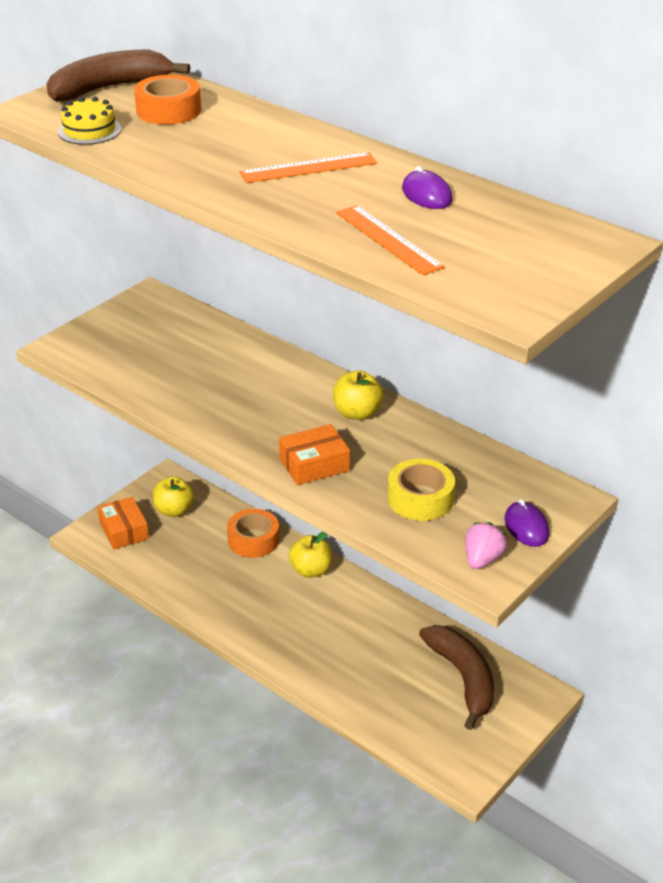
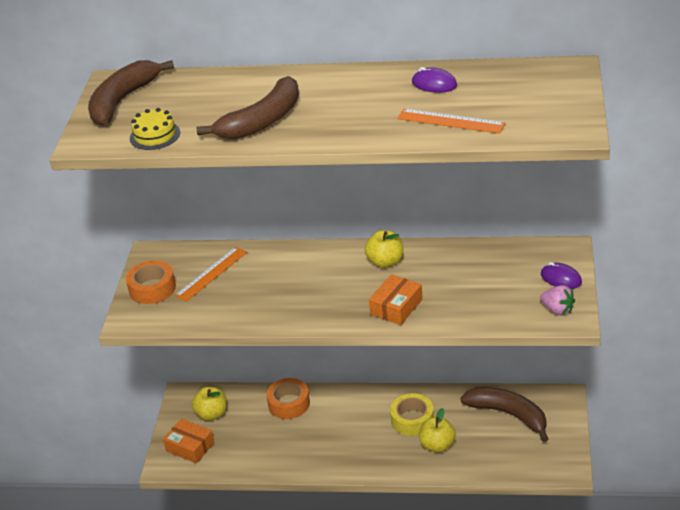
camera: 30 degrees left, 0 degrees up
(168, 110) = (189, 99): orange tape -> orange tape (152, 288)
(203, 159) = (262, 121): none -> brown banana
(308, 168) = (339, 98): orange ruler -> orange ruler (211, 274)
(311, 570) = (348, 402): yellow apple -> yellow apple (437, 445)
(420, 498) = (483, 294): yellow tape -> yellow tape (412, 420)
(482, 559) = (557, 310): pink strawberry -> pink strawberry turned 135 degrees clockwise

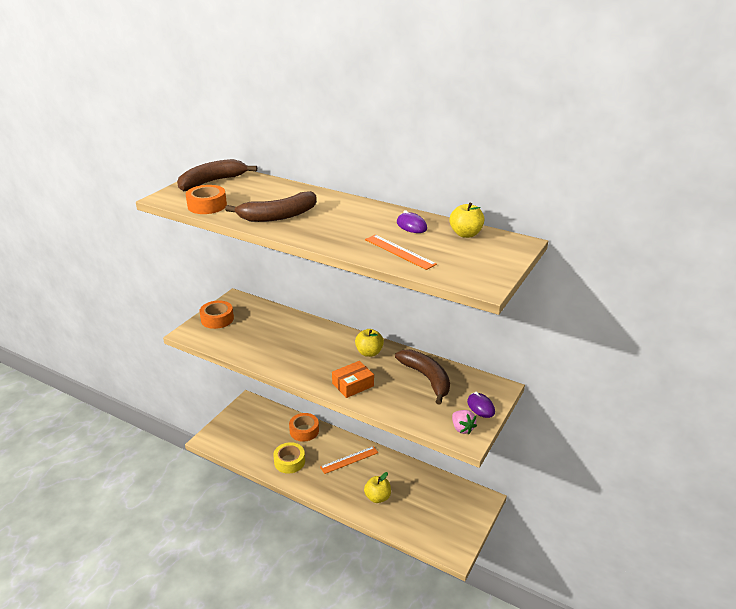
camera: 20 degrees right, 5 degrees down
(155, 135) = (207, 205): yellow cake -> orange tape
(190, 447) = (228, 434): orange box -> none
(211, 274) = (258, 322): orange ruler -> orange ruler (349, 460)
(212, 414) = (255, 419): yellow apple -> yellow apple (465, 234)
(412, 420) = (373, 473): yellow tape -> yellow tape (289, 461)
(509, 415) = (439, 496): brown banana -> brown banana (427, 378)

